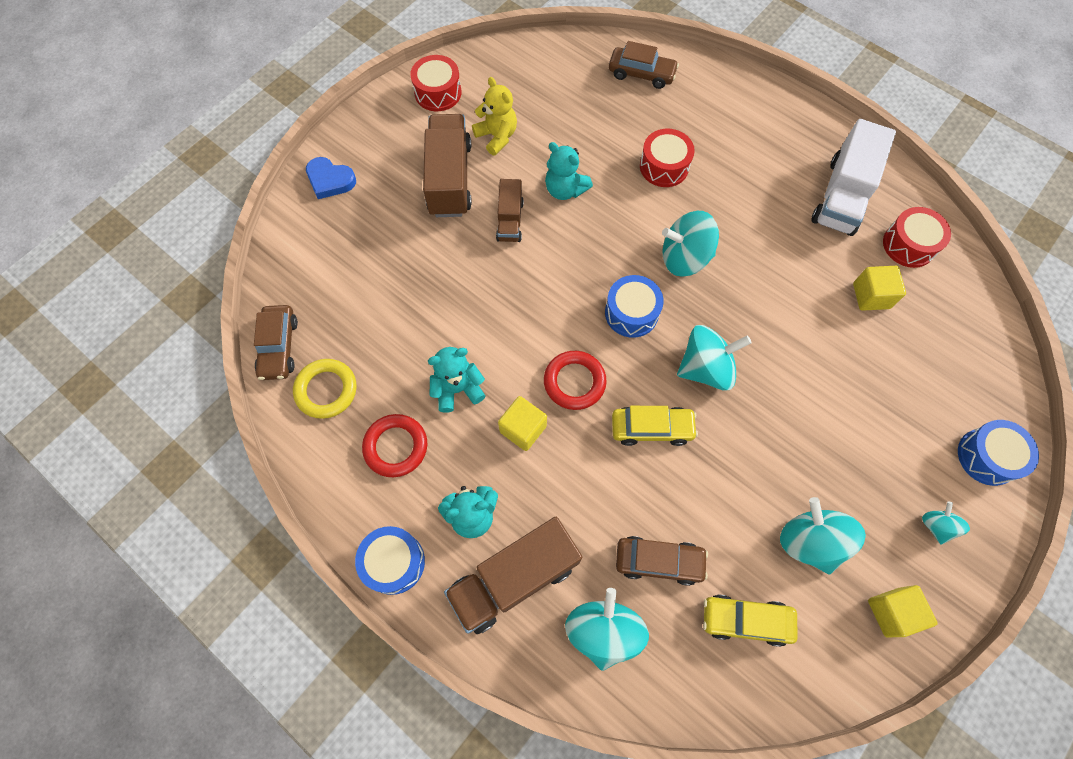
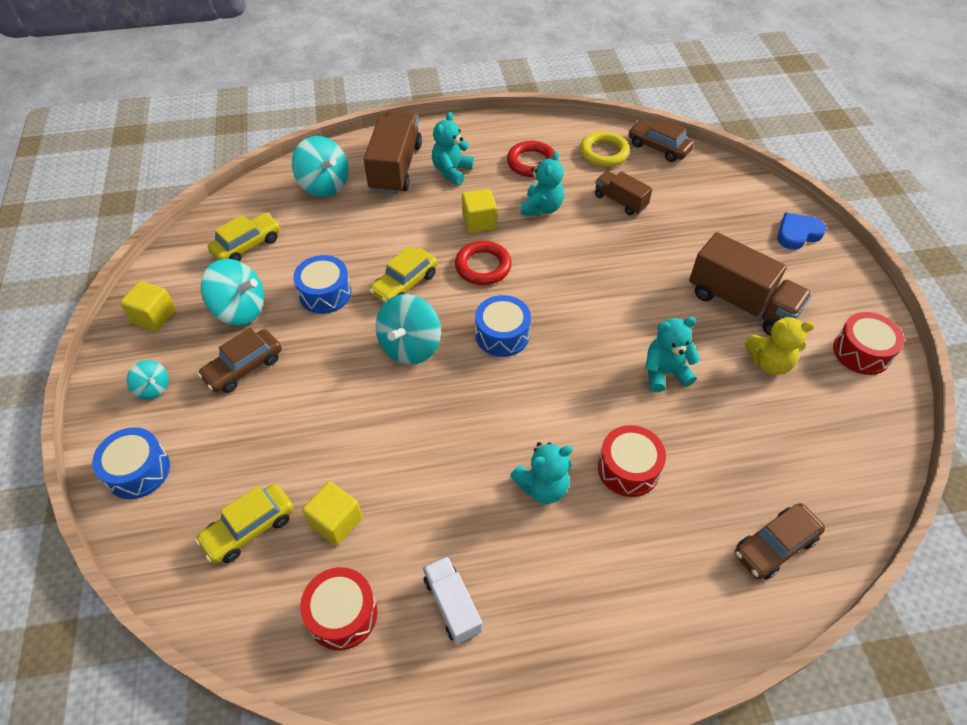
camera: 130 degrees right, 15 degrees down
(394, 562) = (462, 130): blue drum -> blue drum (325, 293)
(510, 220) = (662, 316): brown truck -> brown truck (620, 201)
(659, 561) = (326, 231): brown car -> brown car (244, 367)
(684, 258) = (515, 407): turquoise spinning top -> none
(725, 202) = (542, 487): none -> turquoise teddy bear
(842, 196) = (452, 605): white truck -> white truck, size x0.56
(931, 341) = (249, 529): none -> yellow car

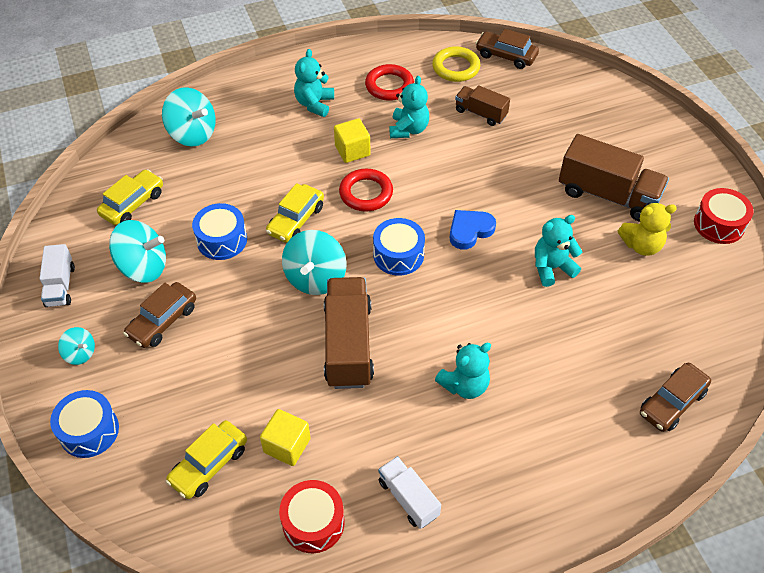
camera: 10 degrees left, 0 degrees up
(154, 316) = (60, 286): yellow cube -> white truck
(395, 168) = (259, 107): brown truck -> brown truck (348, 344)
(628, 468) = (536, 357): red drum -> none
(797, 234) = (647, 123): blue heart -> blue heart (470, 231)

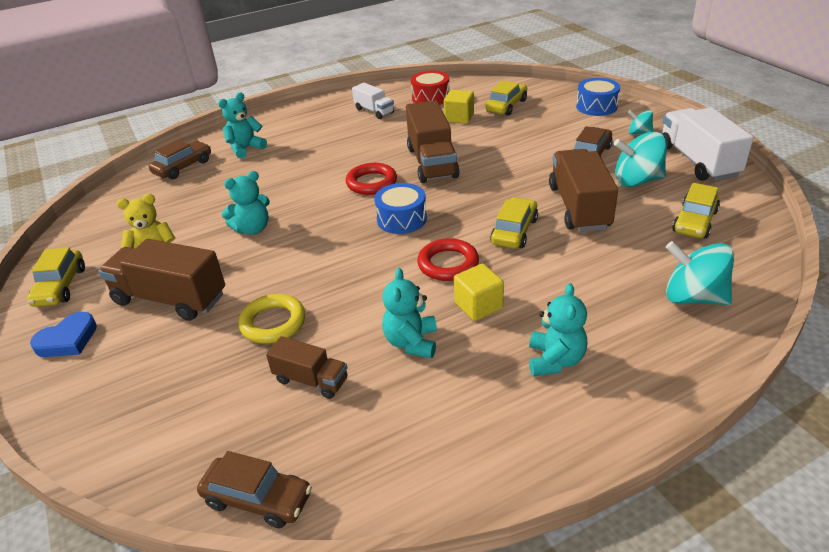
camera: 175 degrees right, 15 degrees down
(60, 286) = (698, 161): white truck -> white truck, size x1.78
(222, 240) = (579, 207): blue drum -> brown truck
(315, 278) = (475, 194): turquoise spinning top -> none
(389, 86) = (453, 407): red ring -> red ring (371, 183)
(456, 67) = (348, 459): yellow ring -> yellow ring (273, 323)
(464, 385) = (338, 155): turquoise teddy bear -> turquoise teddy bear (245, 149)
(470, 231) = (331, 246): blue heart -> blue heart (68, 340)
(719, 224) = (60, 287): red drum -> yellow car

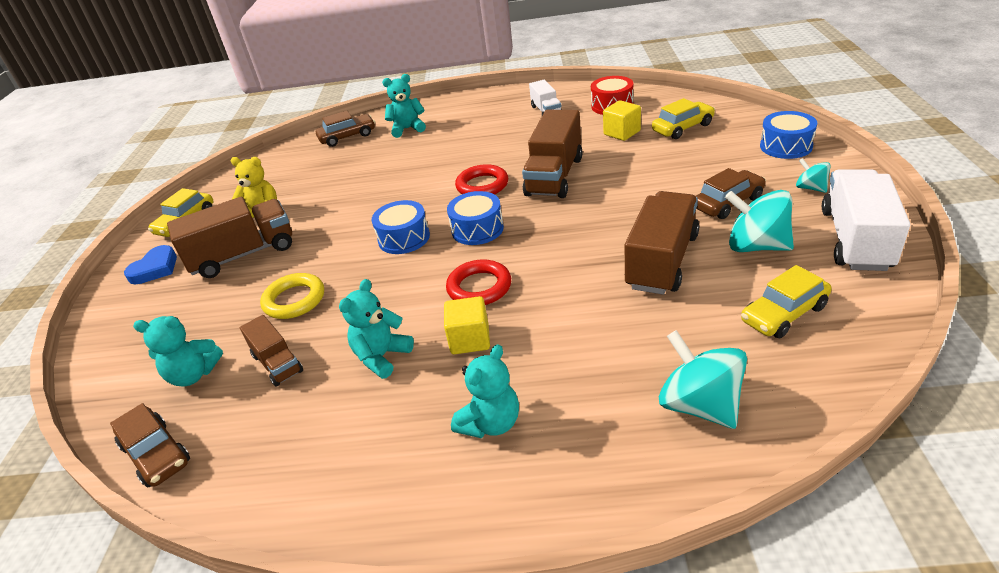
camera: 30 degrees right, 0 degrees up
(68, 340) = (155, 269): blue heart -> blue heart turned 45 degrees counterclockwise
(170, 299) = (243, 255): brown truck -> brown truck turned 105 degrees clockwise
(253, 229) = (351, 207): turquoise teddy bear -> turquoise teddy bear (193, 375)
(336, 242) = (404, 238): none -> blue drum
(514, 231) = (571, 270): yellow car -> none

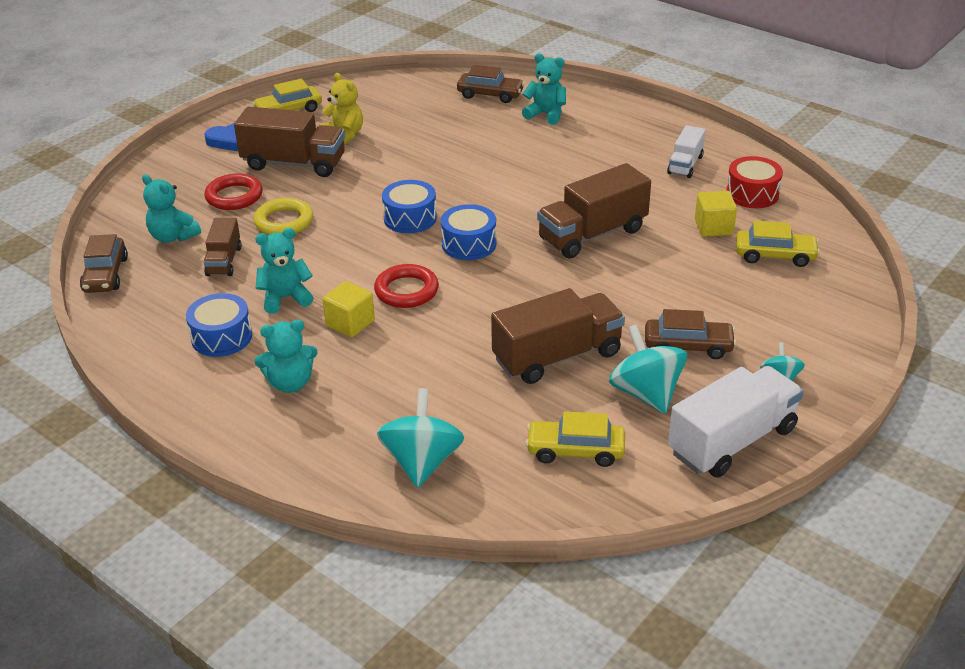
camera: 35 degrees right, 0 degrees up
(482, 185) = (526, 207): red ring -> red ring (234, 196)
(786, 146) = (833, 331): blue drum -> blue drum (222, 337)

